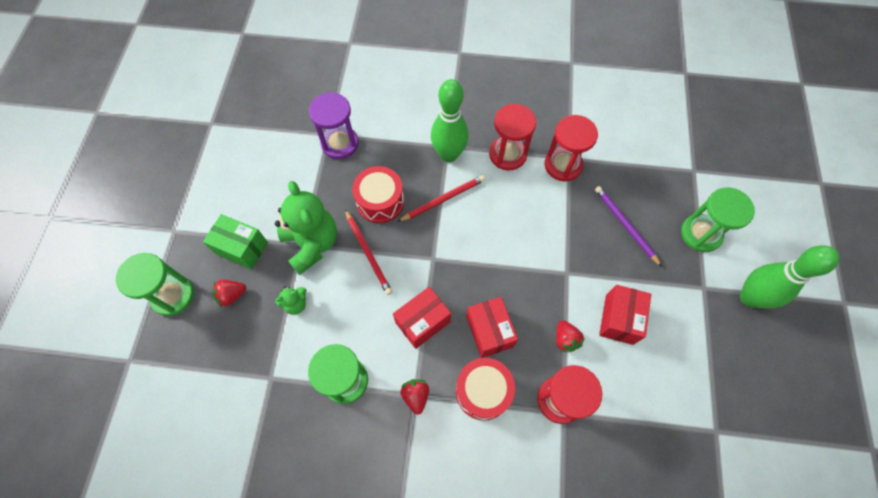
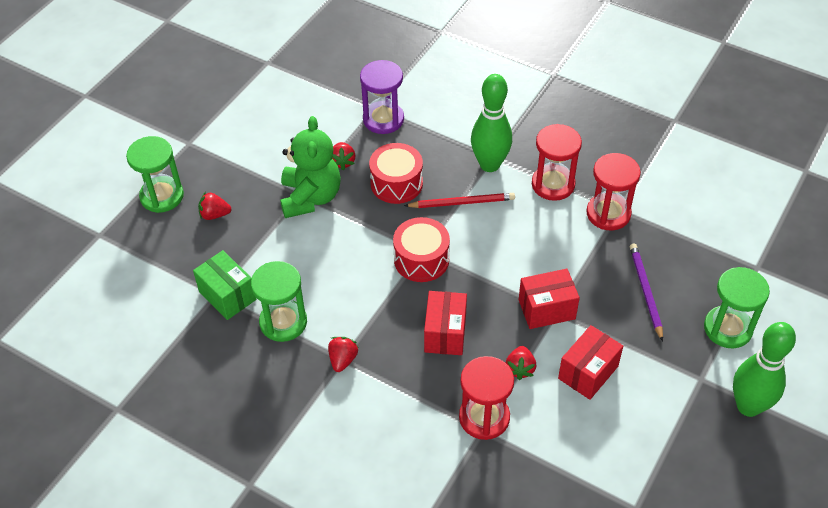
camera: 25 degrees right, 15 degrees down
(242, 248) = (243, 179): green box -> green box (227, 295)
(296, 304) = (269, 242): green teddy bear -> none
(324, 198) = (342, 162): none -> red strawberry
(368, 253) = (361, 223): red pencil -> none
(423, 322) = (383, 301): red box -> red box (546, 309)
(483, 391) = (410, 381): red drum -> red drum (421, 259)

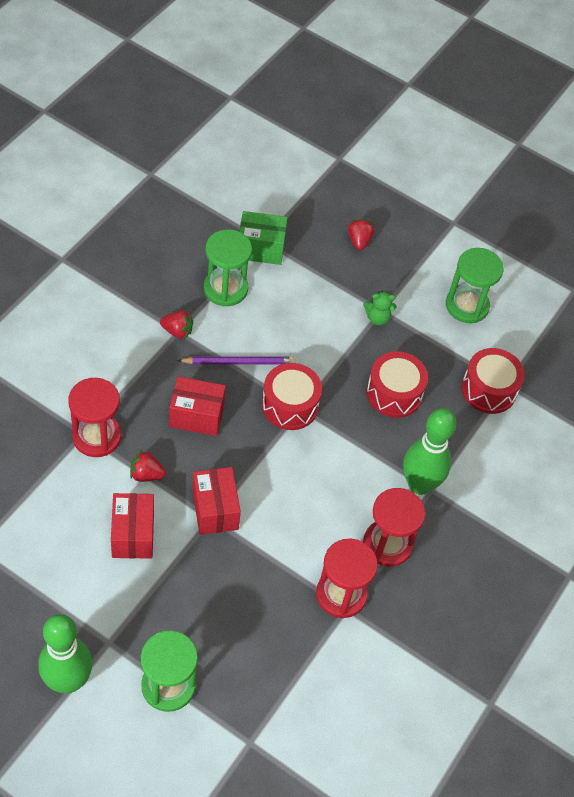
camera: 85 degrees right, 5 degrees up
(162, 196) = (384, 202): green hourglass -> green hourglass (467, 306)
(227, 295) = (260, 249): green box -> green box turned 45 degrees clockwise
(310, 197) = (377, 318): green teddy bear -> green teddy bear, size x0.46
(342, 162) = (426, 348): red strawberry -> none
(383, 119) = (489, 390): purple hourglass -> red drum
(461, 202) = (364, 450): red pencil -> none
(588, 372) = (133, 535): red box -> red box turned 45 degrees clockwise
(645, 292) = (227, 611): purple pencil -> purple pencil (238, 362)

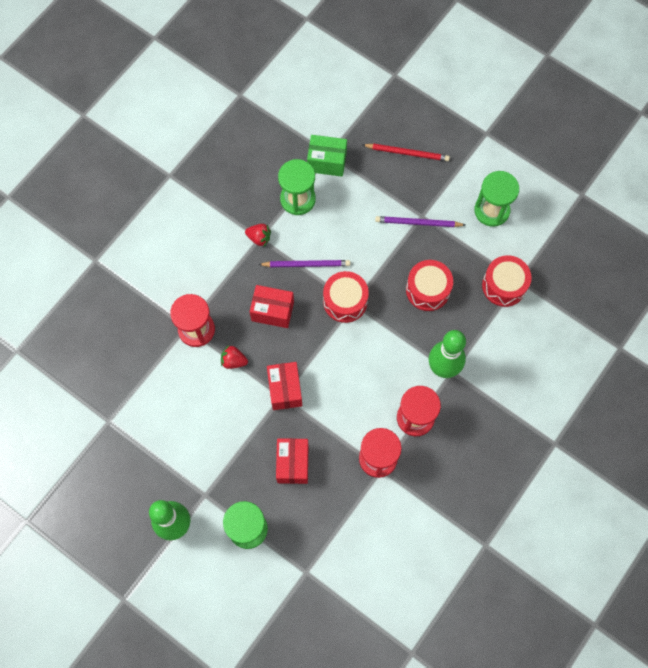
camera: 10 degrees right, 15 degrees up
(133, 535) = (223, 410): red box -> red box (292, 464)
(359, 241) = (407, 153): red strawberry -> red pencil
(377, 318) = (418, 223): green teddy bear -> purple pencil

